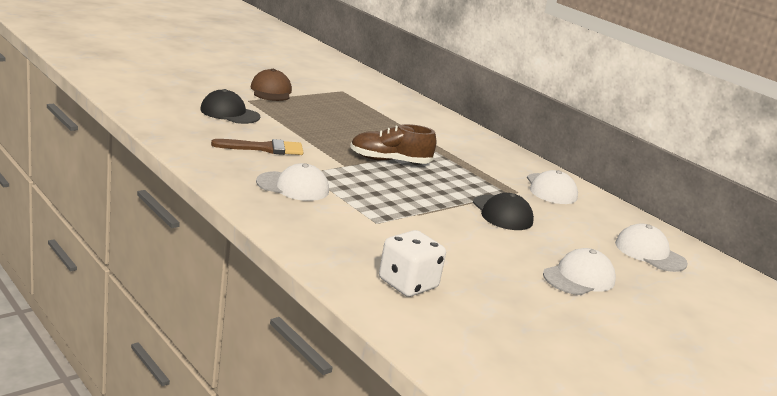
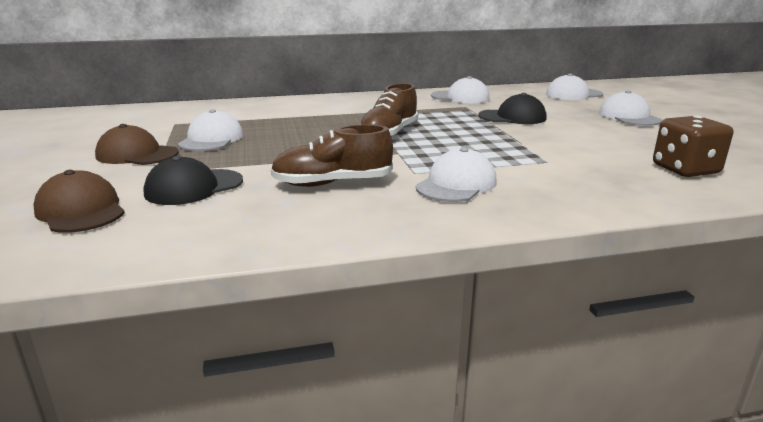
camera: 60 degrees left, 0 degrees up
(180, 94) = (81, 210): none -> brown cap
(264, 148) = (332, 183): brown brush -> brown shoe
(318, 106) = (211, 139): none -> white cap
(408, 284) = (685, 170): white dice -> brown dice

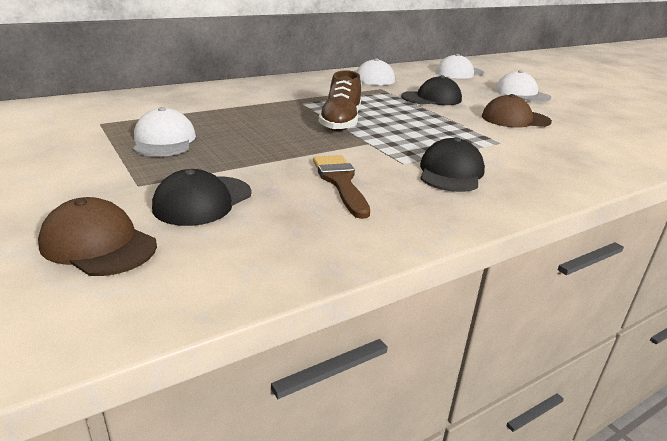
camera: 20 degrees left, 5 degrees up
(137, 154) = (94, 166): brown cap -> brown cap (515, 119)
(332, 183) = (340, 182): brown shoe -> brown brush
(456, 184) = (451, 172): white cap -> black cap
(685, 170) = (606, 142): brown dice -> none

